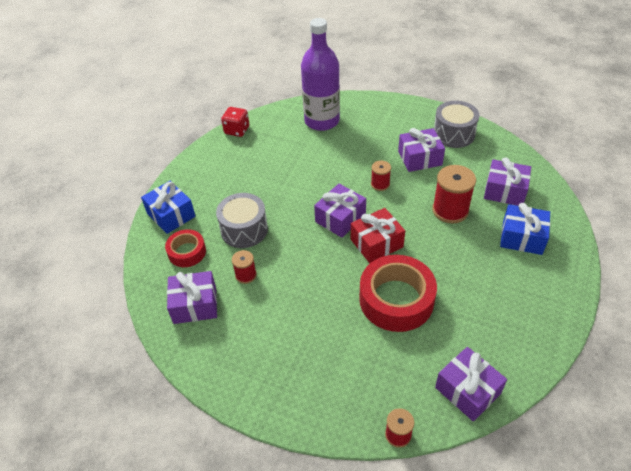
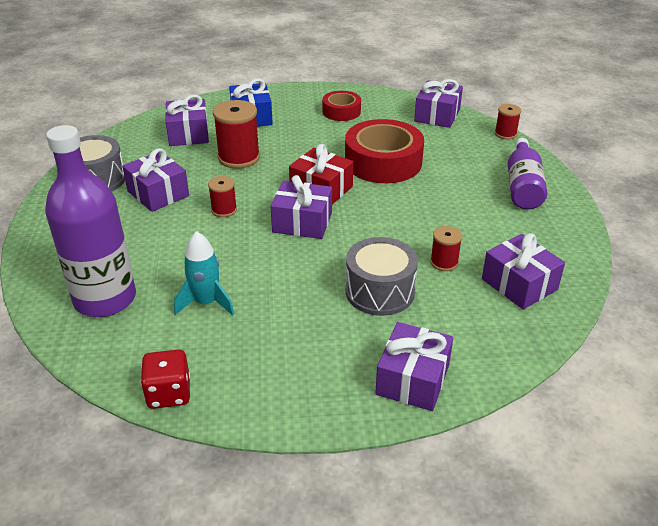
camera: 120 degrees left, 10 degrees down
(171, 215) = (413, 379): blue gift -> purple gift
(187, 252) = (458, 328): red tape -> red tape (341, 111)
(291, 155) = (206, 303): none -> turquoise rocket
(299, 386) = (523, 186): none -> purple bottle

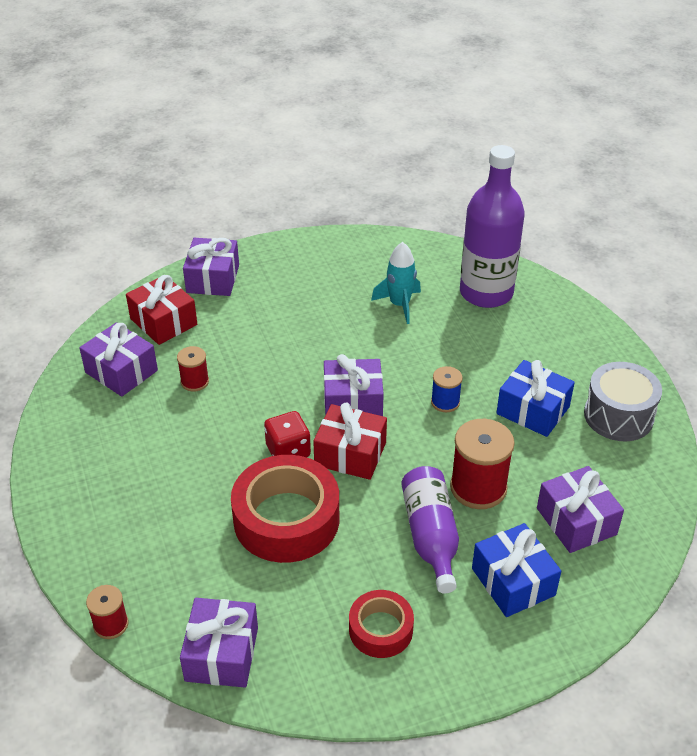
camera: 165 degrees right, 5 degrees up
(158, 193) = (533, 410): purple gift -> blue gift
(169, 393) = (385, 242): red dice -> red dice (288, 451)
(224, 210) = (445, 402): red spool -> blue spool
(380, 291) = (252, 341): grey drum -> none
(476, 331) = (163, 322): none -> red gift
(523, 186) = (99, 509): purple bottle -> purple bottle (430, 536)

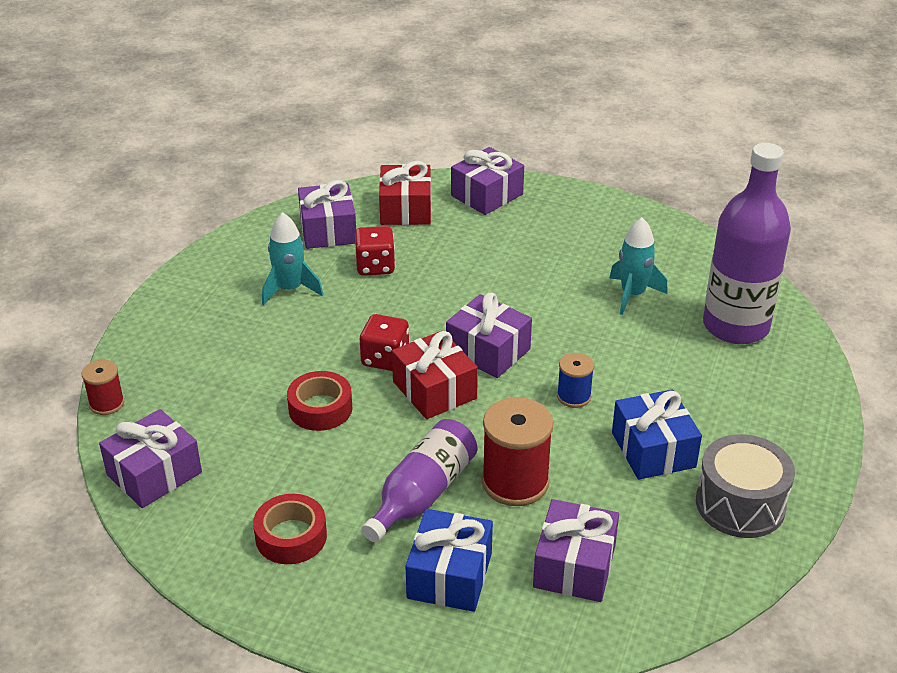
camera: 40 degrees right, 5 degrees down
(149, 438) = (290, 289): none -> turquoise rocket
(195, 382) = (375, 266): red spool -> red dice
(286, 519) = (320, 408): red tape -> red tape, size x0.55

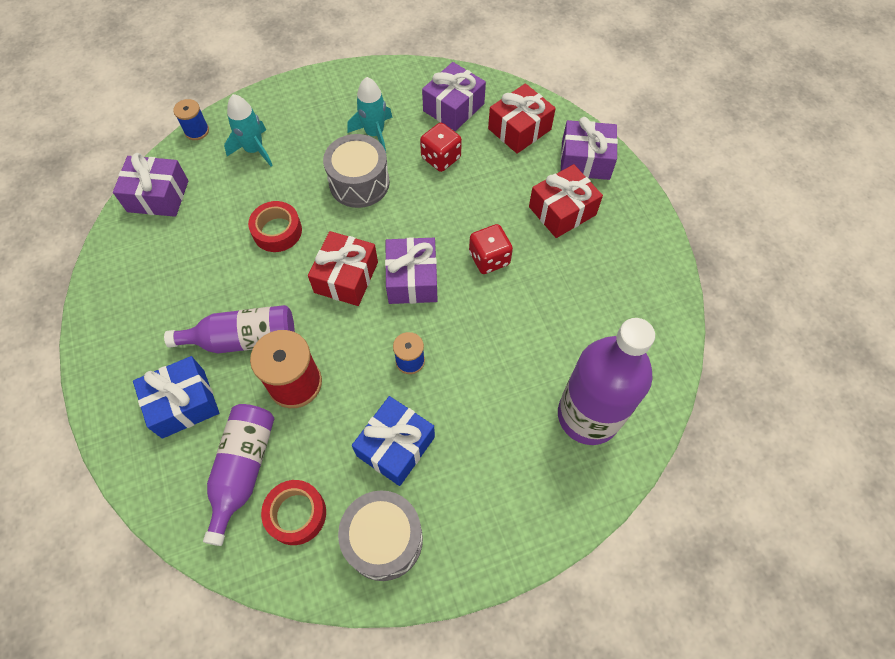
camera: 50 degrees right, 25 degrees up
(107, 403) = (197, 131): red spool -> blue spool
(291, 537) = (156, 298): red tape -> red tape (296, 514)
(335, 328) = (359, 183): none -> grey drum
(385, 359) = (353, 230): red dice -> red dice (489, 259)
(522, 233) = (562, 211): none -> red gift
(574, 566) = (243, 470): purple gift -> purple bottle
(632, 295) = (559, 324): turquoise rocket -> turquoise rocket (254, 150)

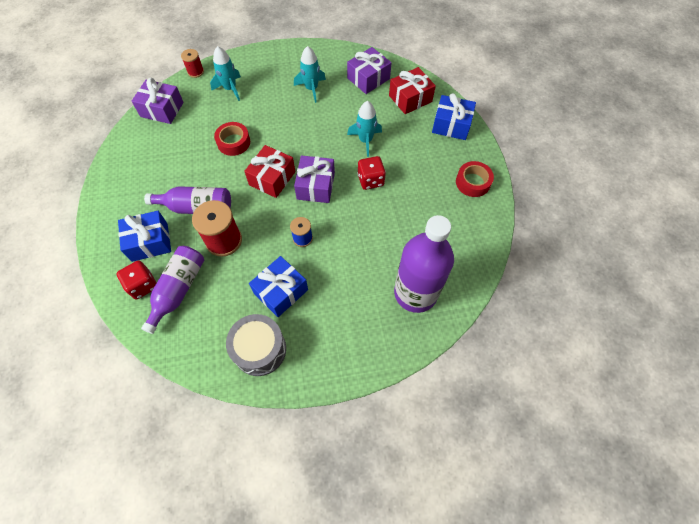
camera: 10 degrees right, 0 degrees up
(197, 131) = (195, 72): blue spool -> red spool
(296, 514) = (206, 323): red tape -> red tape (473, 182)
(359, 183) = (294, 119): grey drum -> none
(441, 158) = (352, 110): red dice -> red dice (143, 285)
(469, 200) = (365, 140): none -> turquoise rocket
(562, 211) = (427, 156): red gift -> none
(585, 160) = (451, 125): purple gift -> blue gift

